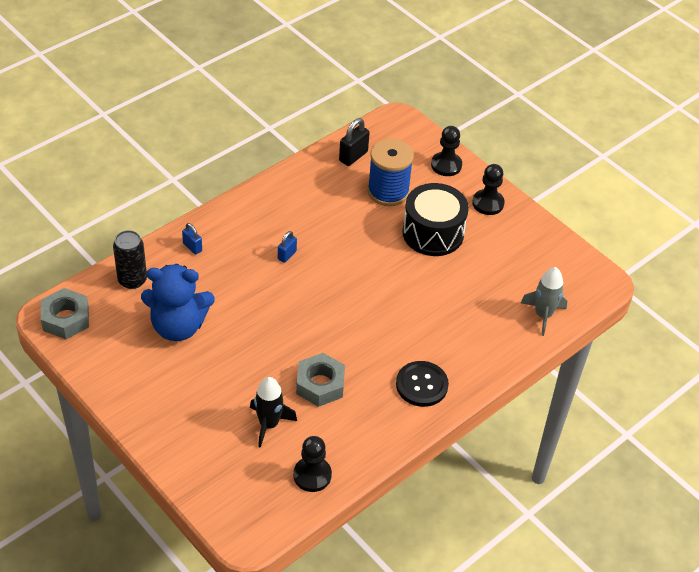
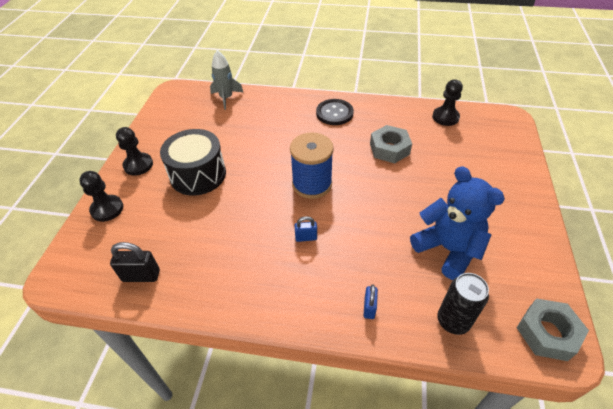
camera: 125 degrees left, 0 degrees up
(269, 424) = (444, 151): black rocket -> none
(388, 191) = (171, 224): blue spool -> blue spool (312, 184)

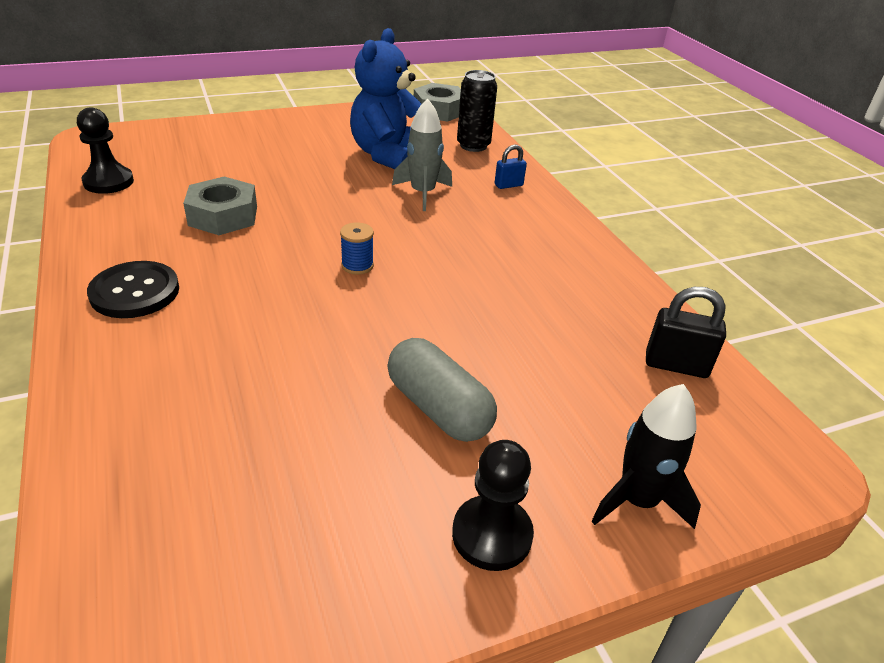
camera: 125 degrees left, 10 degrees down
(107, 209) = (637, 500): black pawn -> black rocket
(141, 275) = (676, 365): black padlock -> black padlock turned 45 degrees counterclockwise
(198, 174) = (438, 408): black drum -> grey capsule
(226, 98) = (119, 502): grey rocket -> grey rocket (422, 193)
(306, 237) = (461, 244): blue padlock -> none
(312, 184) = (357, 265): blue spool -> blue spool, size x0.45

